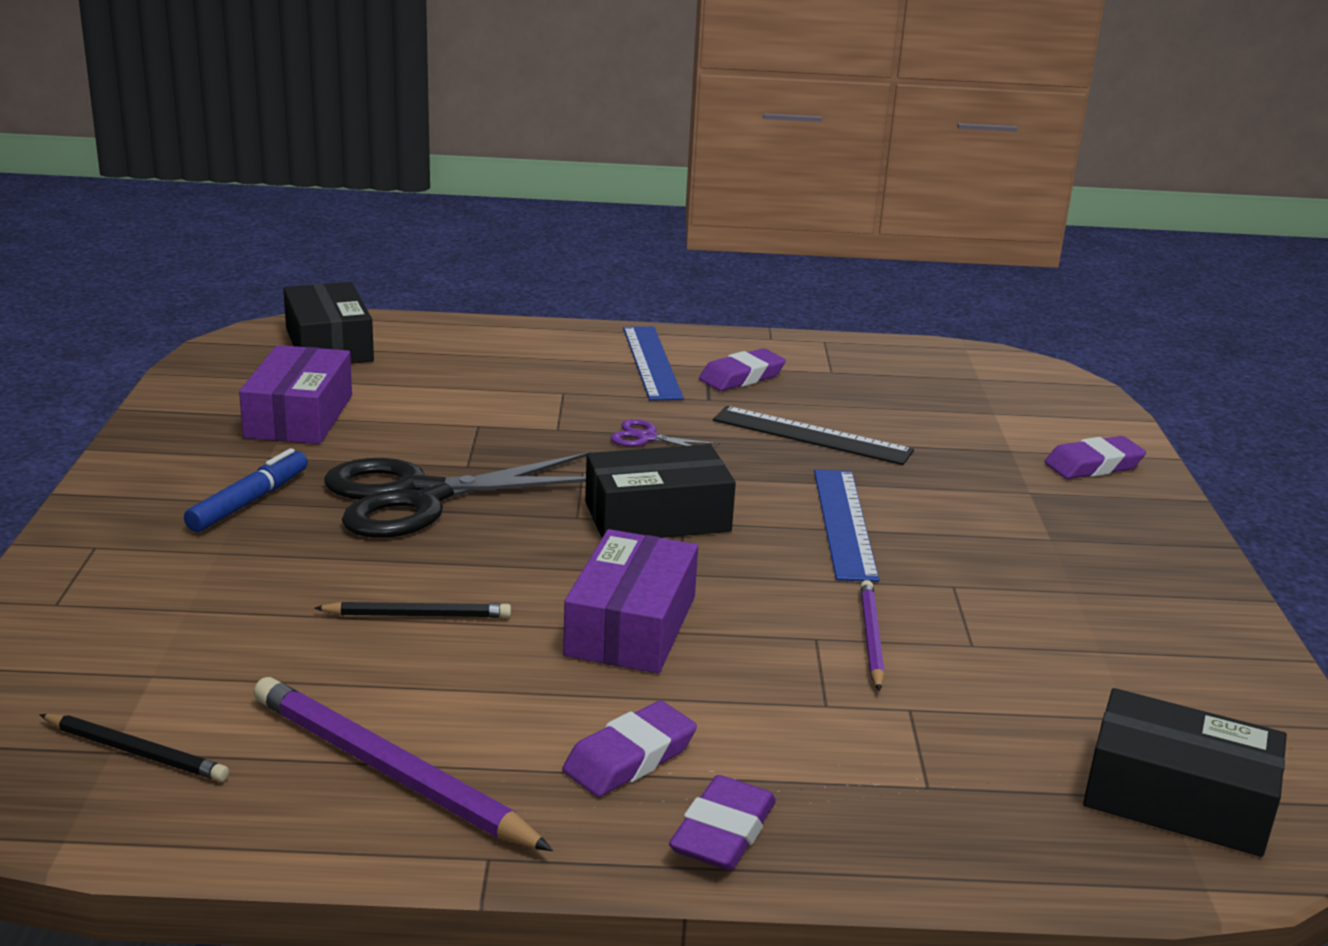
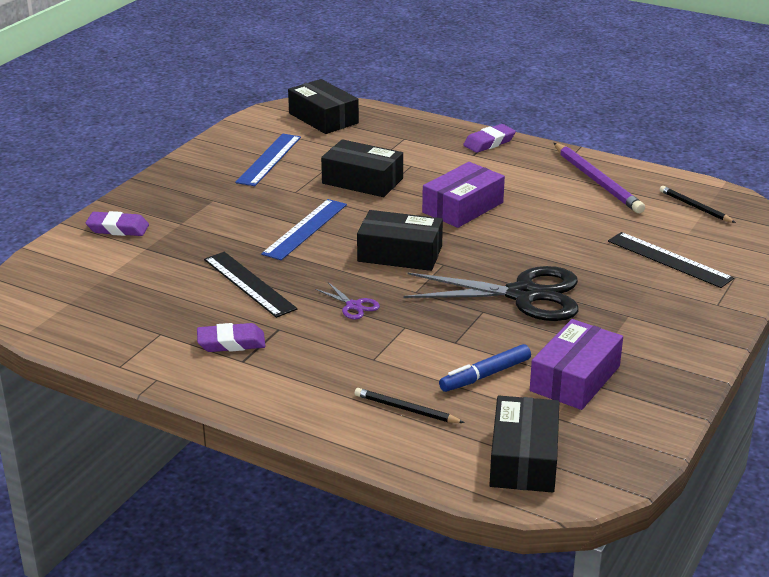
camera: 150 degrees left, 5 degrees up
(187, 607) = (669, 260): none -> black ruler
(249, 502) = (626, 314): blue marker -> blue marker (485, 375)
(417, 615) = (558, 232): black pencil -> black pencil (406, 409)
(630, 758) = (504, 166): purple eraser -> none
(652, 362) = (280, 373): blue ruler -> blue ruler (269, 159)
(871, 638) = (362, 181): purple pencil -> black box

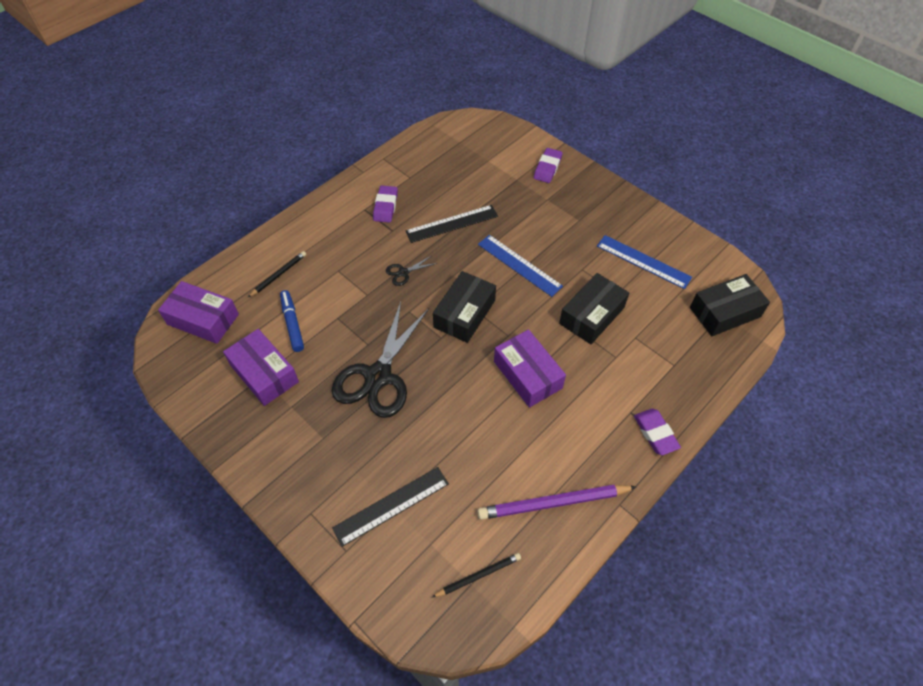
camera: 105 degrees right, 25 degrees up
(354, 306) = (403, 272): purple scissors -> black scissors
(523, 459) = (203, 319): black box -> purple box

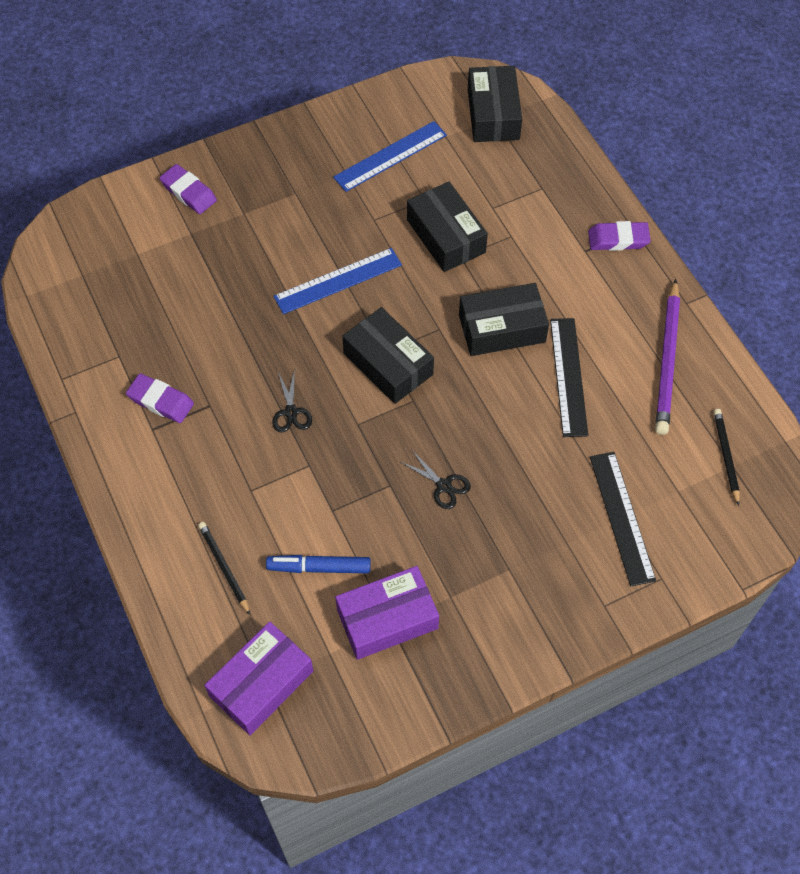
camera: 70 degrees left, 5 degrees up
(378, 376) = (444, 486): black scissors -> black scissors, size x0.41
(452, 224) = (233, 332): black ruler -> black ruler (568, 376)
(527, 375) = (502, 328): purple box -> black box

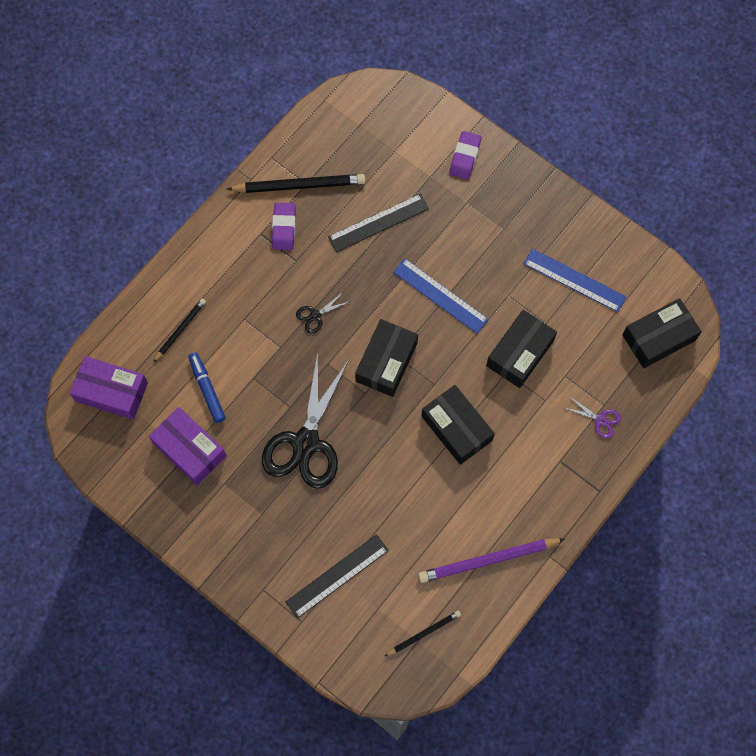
camera: 65 degrees right, 10 degrees up
(117, 364) = (299, 185): none -> black pencil
(444, 486) = (305, 443): black scissors -> black scissors, size x2.43
(557, 198) = (600, 420): none -> purple scissors
(568, 376) = (438, 493): black ruler -> black ruler (378, 223)
(618, 239) = (584, 481): purple eraser -> none

